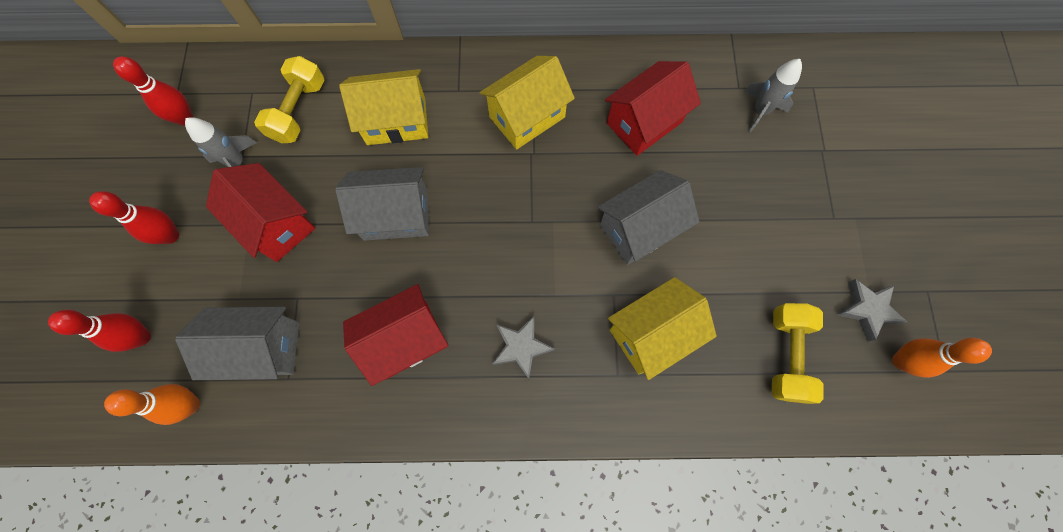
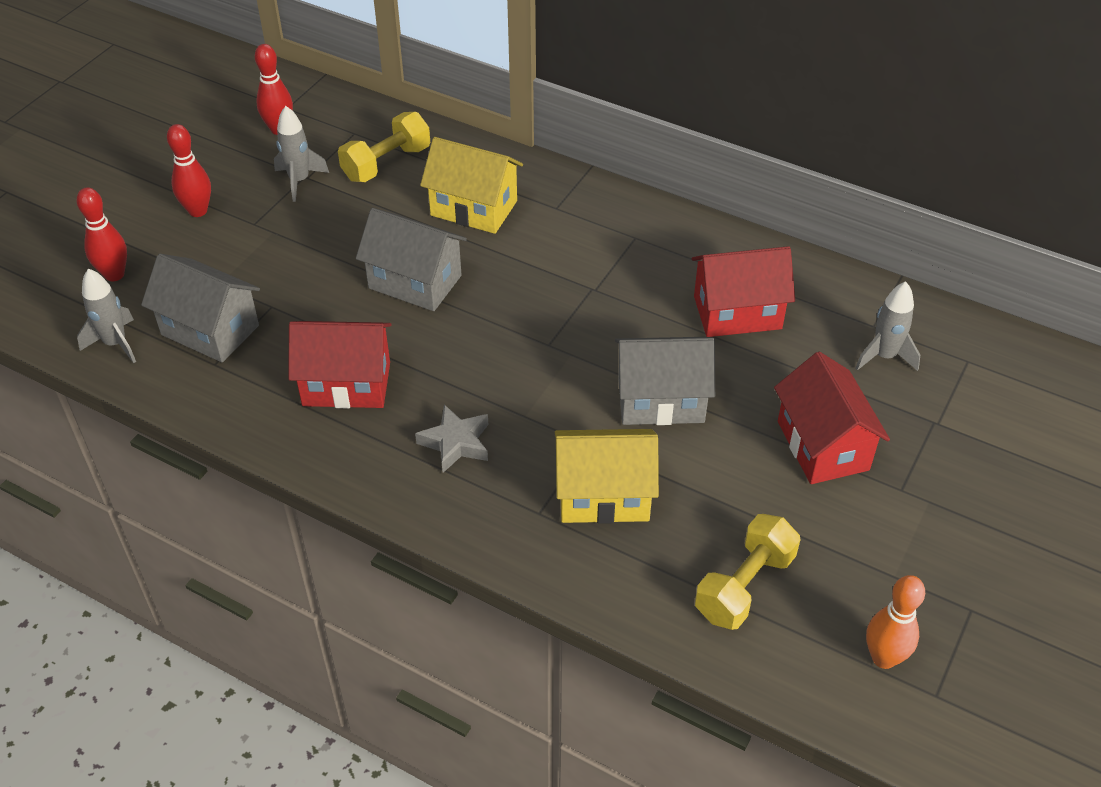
camera: 30 degrees right, 25 degrees down
(190, 405) = (115, 343): orange bowling pin -> grey rocket
(276, 224) = (297, 241): red house -> red house (822, 445)
(527, 117) = (611, 257): yellow house -> none
(867, 309) = (877, 590): grey star -> none

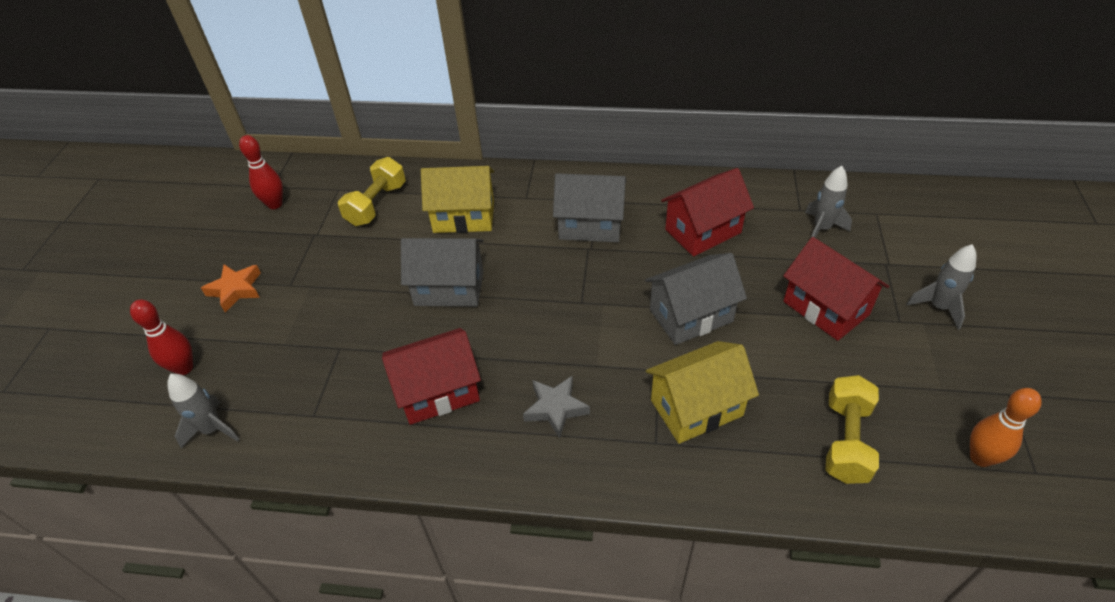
camera: 20 degrees left, 0 degrees up
(198, 211) = (236, 289): red bowling pin -> orange star
(210, 330) = (295, 387): grey house -> grey house (590, 225)
(299, 181) = (312, 239): grey rocket -> grey rocket (938, 307)

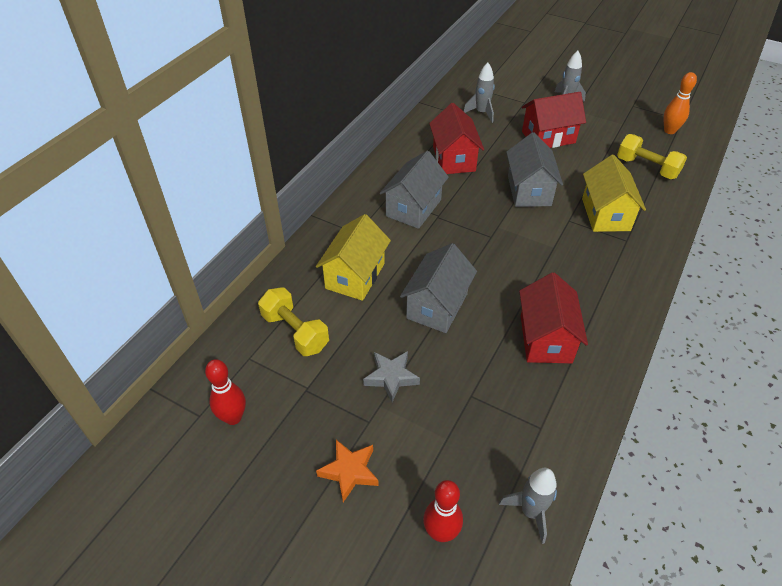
camera: 70 degrees left, 0 degrees up
(556, 408) = (584, 278): grey star -> grey star (391, 377)

